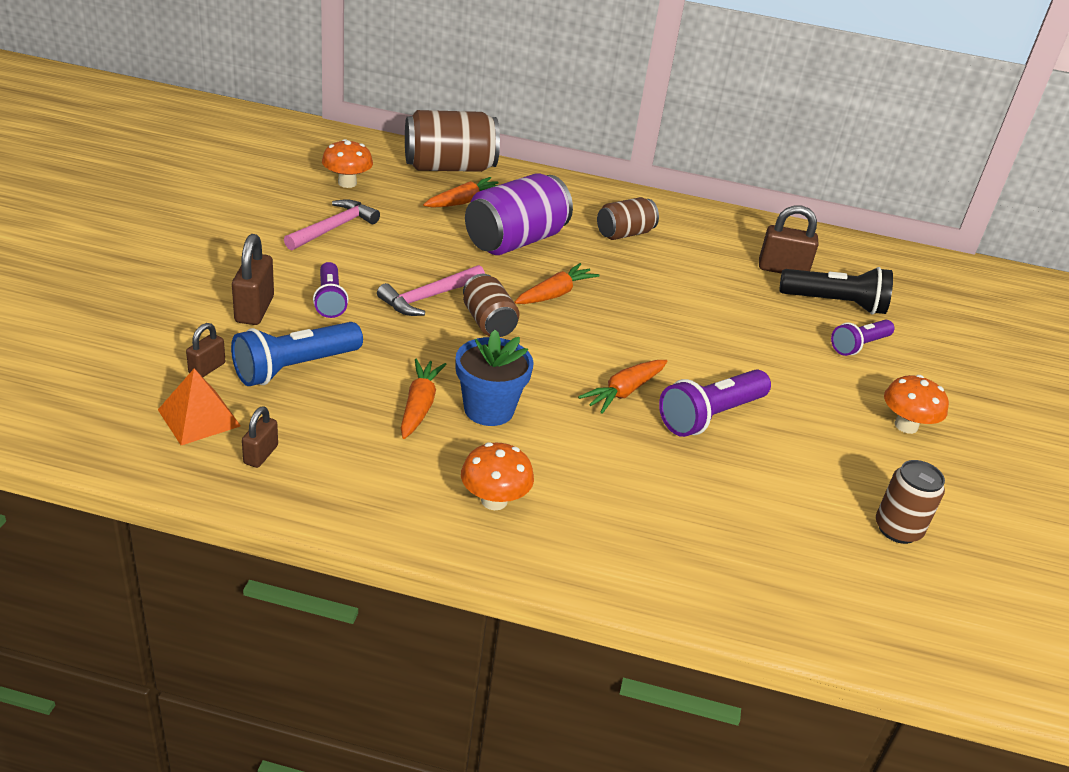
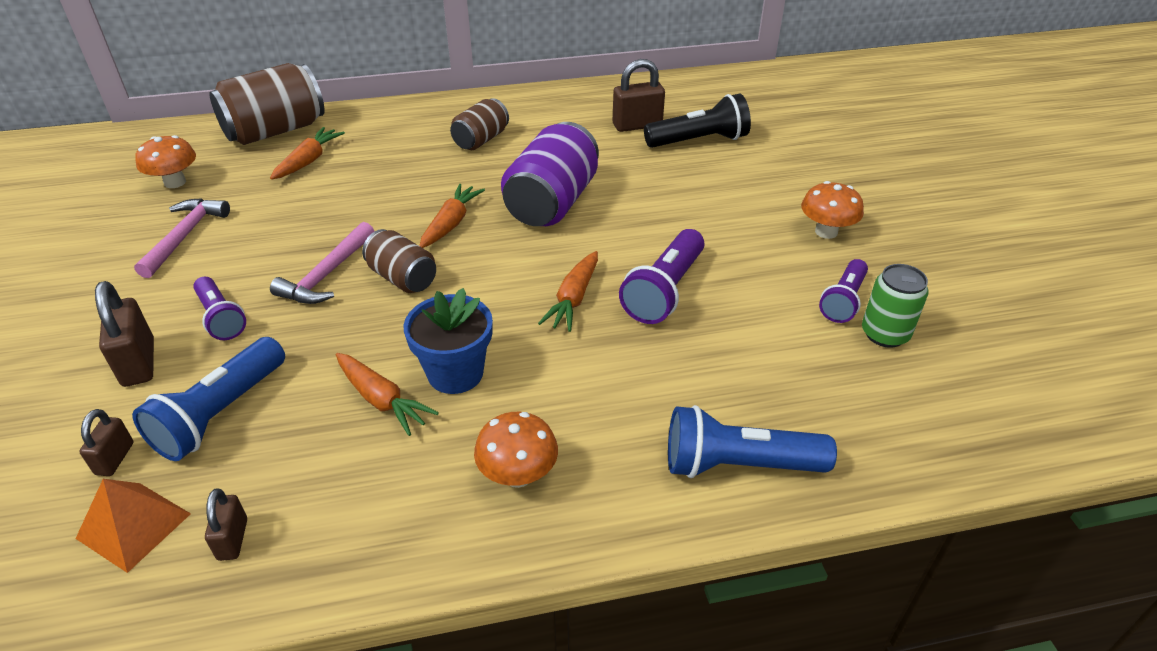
camera: 20 degrees left, 5 degrees up
(419, 406) = (381, 400): orange carrot -> orange carrot turned 150 degrees clockwise
(515, 241) = (382, 183): purple can -> purple can (552, 203)
(682, 569) = (738, 464): none -> blue flashlight
(859, 346) = (742, 172): purple flashlight -> purple flashlight (843, 301)
(897, 529) = (885, 334): brown can -> green can

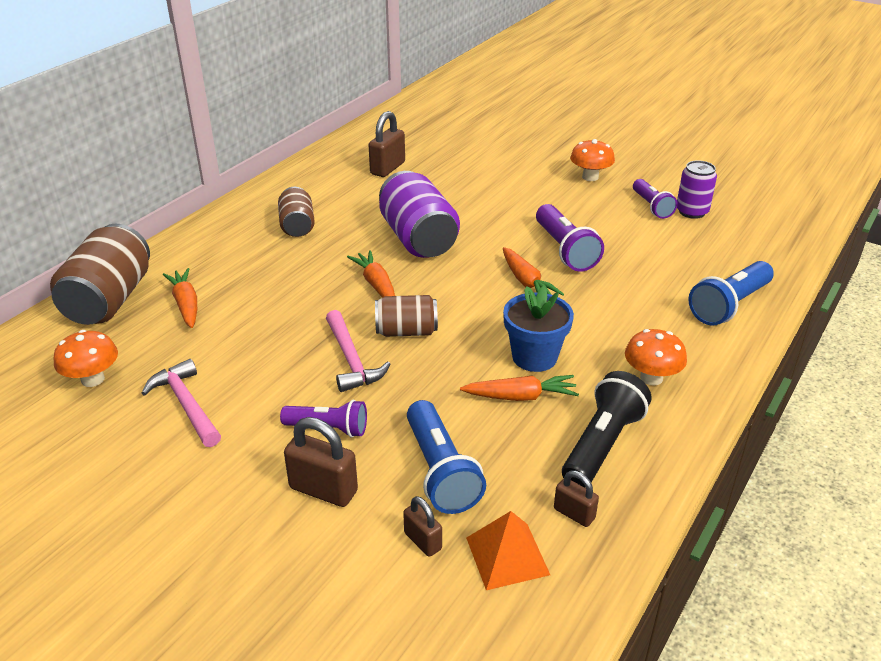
camera: 45 degrees left, 5 degrees down
(699, 141) = (442, 160): black flashlight -> black flashlight (602, 444)
(885, 334) = (692, 212): green can -> purple can

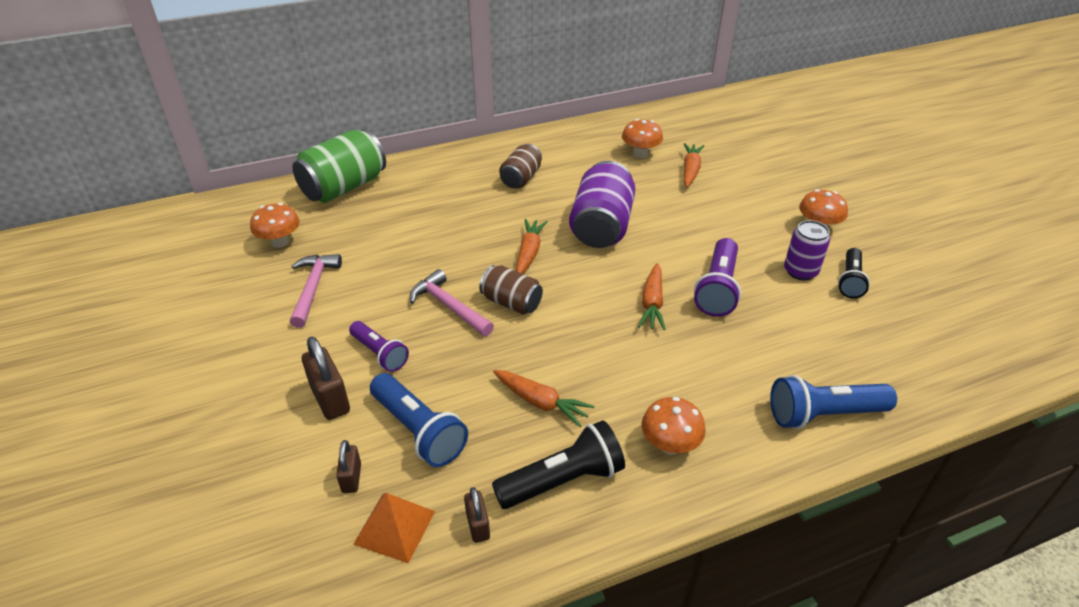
camera: 35 degrees right, 5 degrees up
(109, 300) = (344, 187): brown can -> green can
(186, 304) = (386, 211): orange carrot -> orange carrot (690, 170)
(351, 359) = (449, 306): pink hammer -> pink hammer turned 120 degrees clockwise
(387, 168) = (640, 154): brown padlock -> orange mushroom
(440, 471) = (418, 431): blue flashlight -> blue flashlight turned 60 degrees counterclockwise
(534, 357) = (588, 374): blue flower pot -> none
(651, 206) = (850, 281): purple flashlight -> black flashlight
(692, 212) = (888, 303): purple can -> purple can (800, 271)

